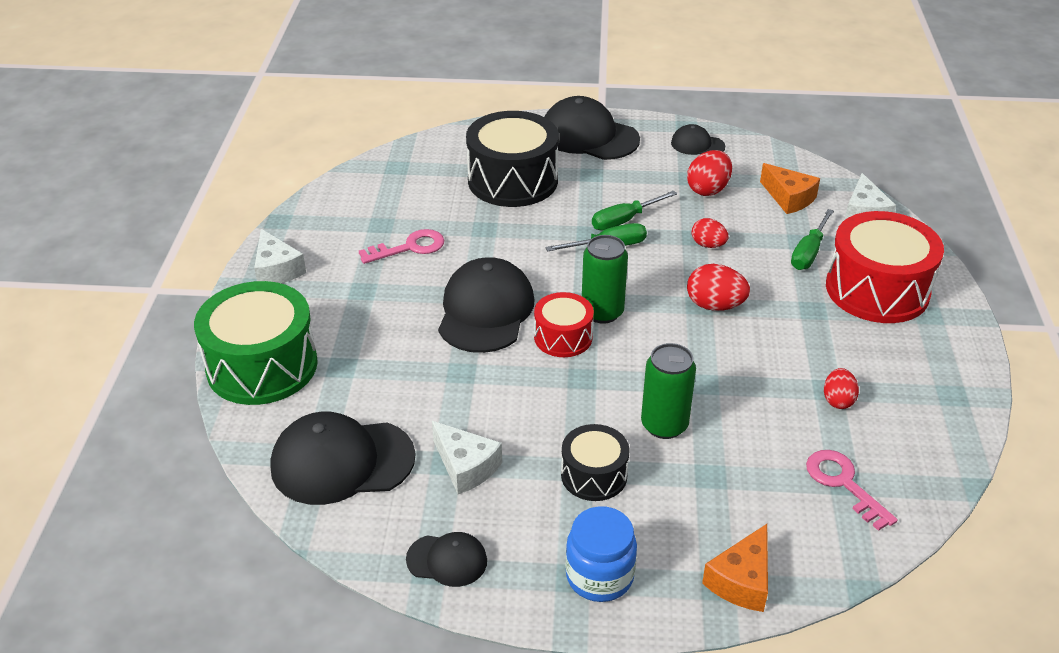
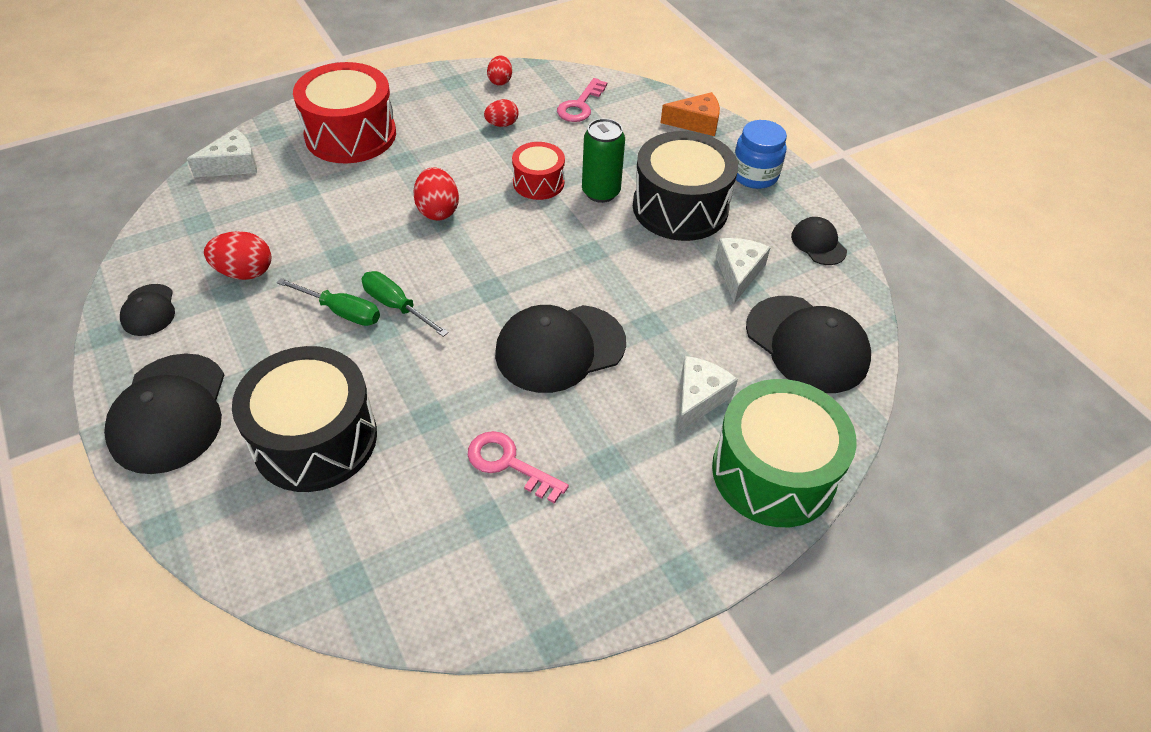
camera: 125 degrees left, 10 degrees up
(277, 270) = (640, 567): white cheese -> white cheese (698, 398)
(563, 337) = (552, 282): red drum -> red drum (538, 182)
(594, 475) = (680, 207): black drum -> black drum, size x1.82
(602, 312) = (499, 271): green can -> none
(708, 245) = (348, 242): red egg -> red egg (500, 81)
(789, 198) = (231, 215): orange cheese -> none
(809, 252) = (320, 180): green screwdriver -> none

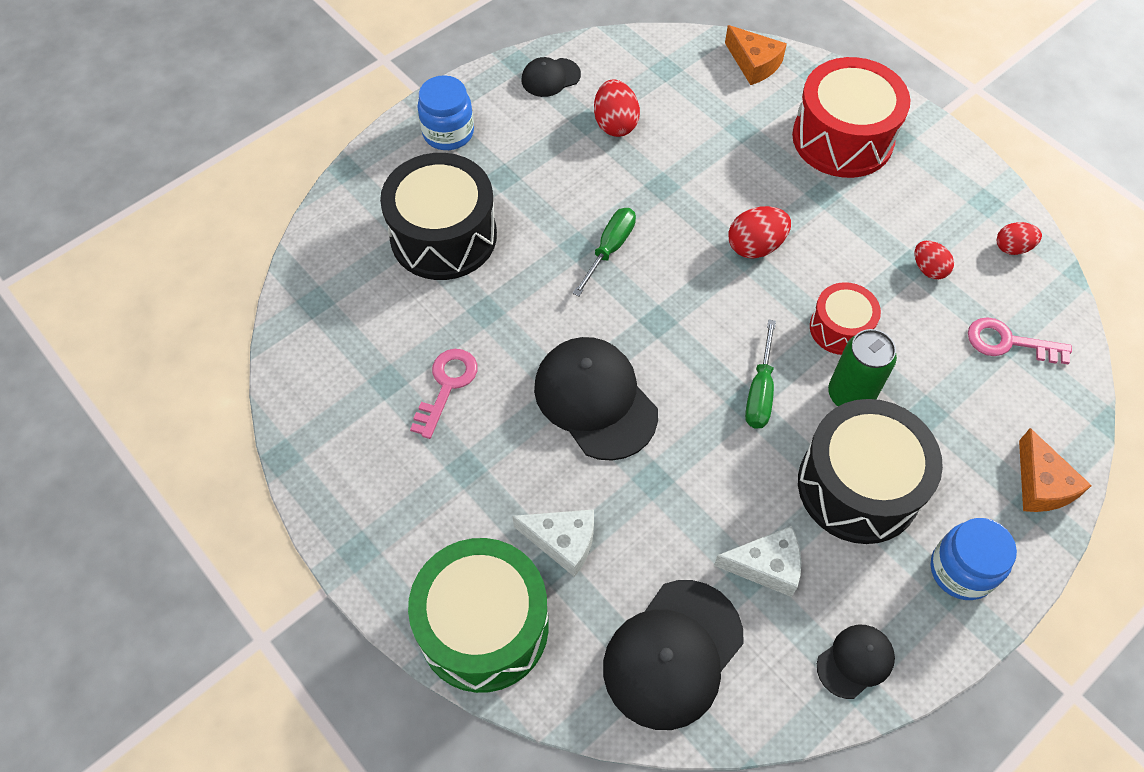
camera: 80 degrees right, 10 degrees up
(169, 413) = (448, 133): black cap -> blue jar
(233, 165) = (754, 64): white cheese -> orange cheese
(342, 312) = (589, 210): green screwdriver -> green screwdriver (760, 391)

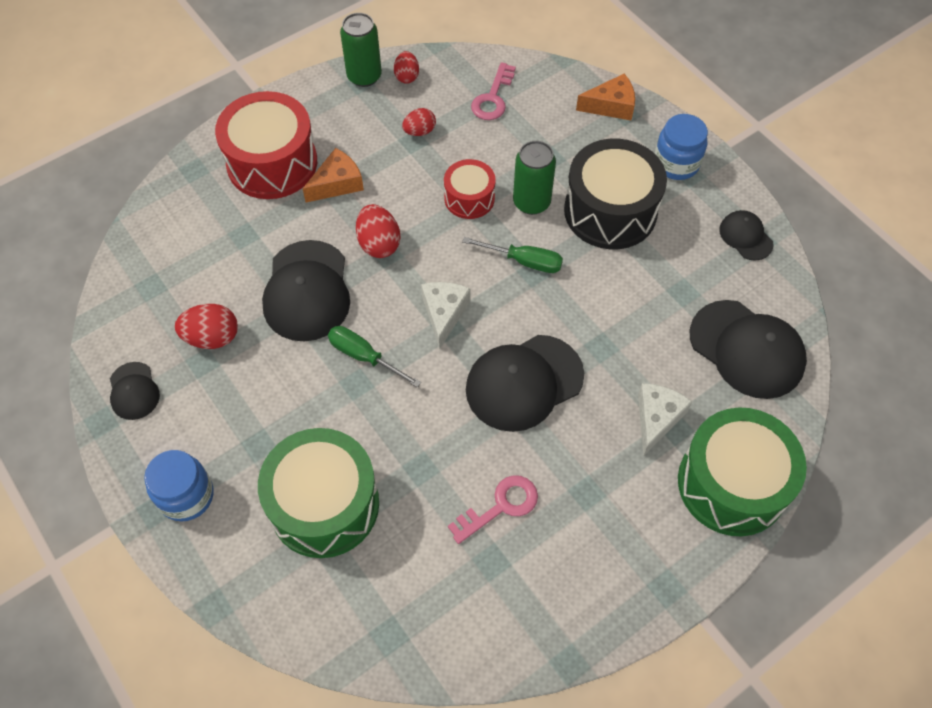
camera: 85 degrees left, 0 degrees up
(443, 236) = (324, 504): black drum -> green drum
(447, 386) = (500, 506): pink key -> pink key turned 120 degrees clockwise
(682, 191) = (307, 291): none -> black cap
(754, 64) = (165, 214): orange cheese -> orange cheese (337, 183)
(766, 566) = (675, 279): white cheese -> white cheese (444, 313)
(997, 205) = (364, 76): none -> green can

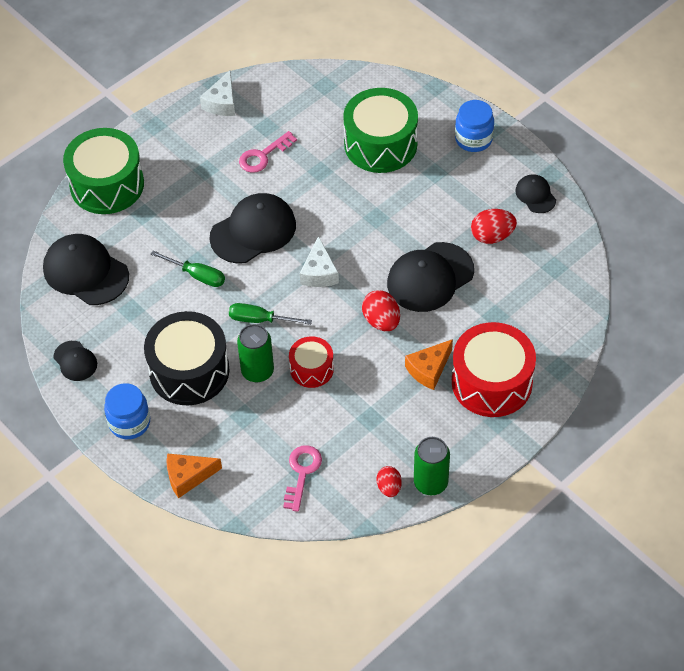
camera: 175 degrees right, 5 degrees down
(307, 291) = (430, 277): black cap -> black cap turned 120 degrees counterclockwise
(364, 356) = (374, 235): green screwdriver -> green screwdriver (197, 275)
(419, 131) = (366, 429): red egg -> none
(656, 418) = (156, 218): white cheese -> white cheese (222, 103)

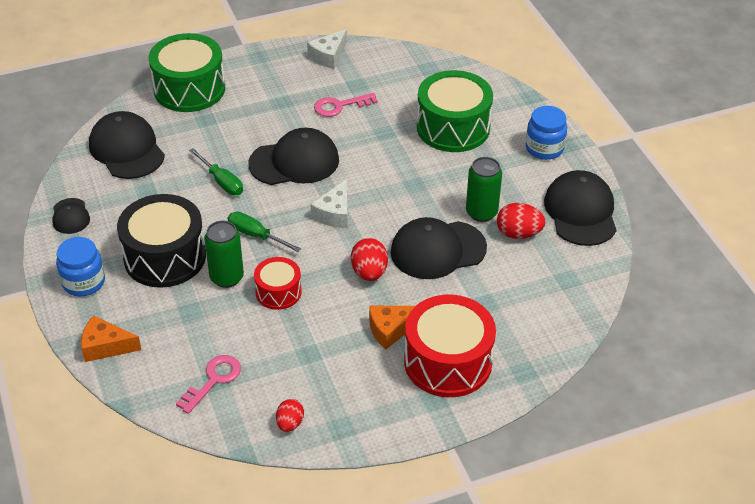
camera: 20 degrees right, 10 degrees down
(430, 483) = (334, 434): green can -> green can (481, 212)
(535, 195) = (580, 212): black cap -> black cap, size x1.91

